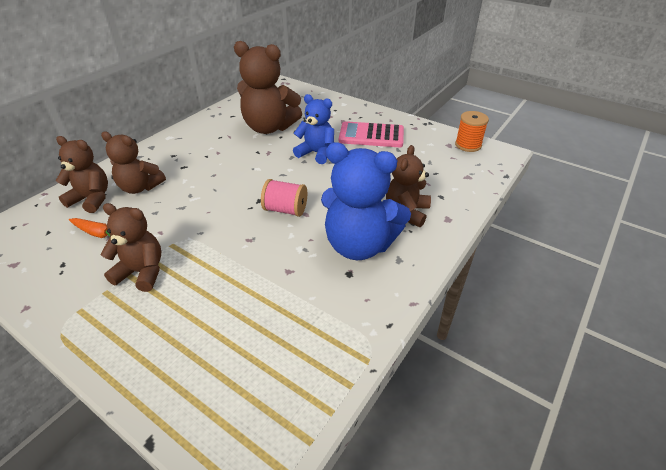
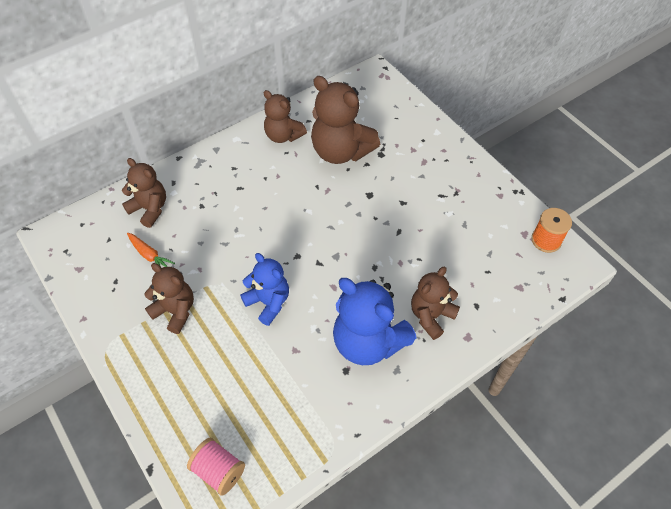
camera: 20 degrees right, 15 degrees up
(140, 187) = (194, 205): brown teddy bear -> brown teddy bear (283, 135)
(285, 210) = (317, 276): pink spool -> pink spool (218, 470)
(316, 153) = (375, 205): blue teddy bear -> blue teddy bear (268, 302)
(371, 135) = (445, 194): pink calculator -> none

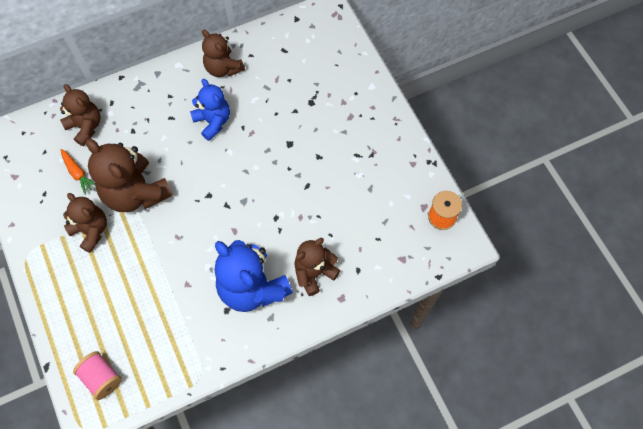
camera: 10 degrees right, 10 degrees up
(268, 302) = (173, 236): blue teddy bear -> blue teddy bear (213, 122)
(341, 151) = (274, 93): brown teddy bear -> brown teddy bear (136, 193)

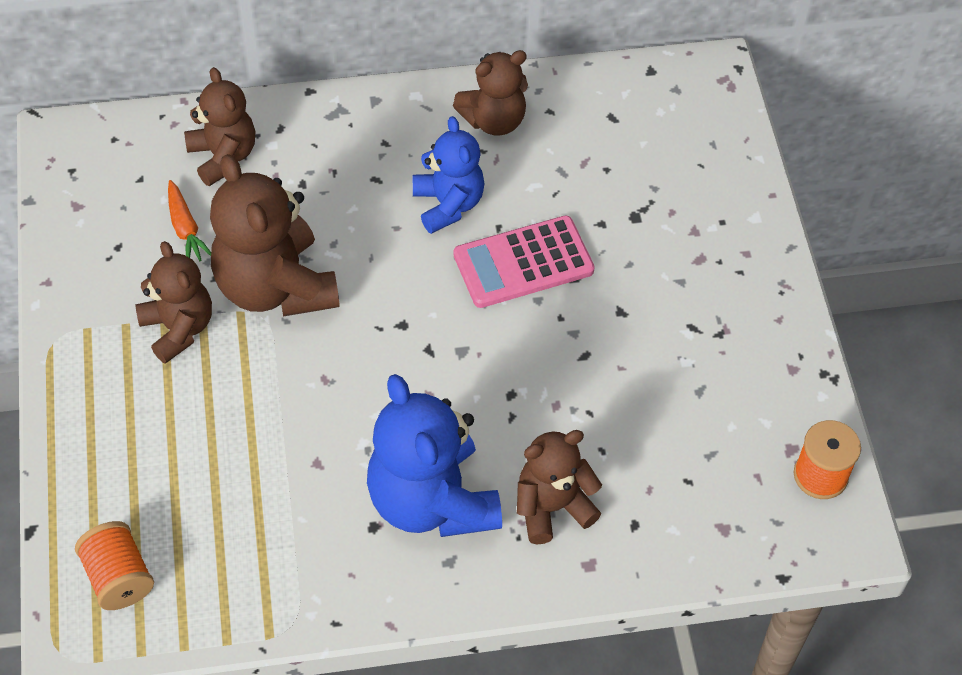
camera: 15 degrees right, 10 degrees down
(101, 378) = (118, 577): pink spool -> orange spool
(223, 68) = (494, 120): brown teddy bear -> brown teddy bear turned 90 degrees counterclockwise
(261, 143) = (523, 263): none -> pink calculator

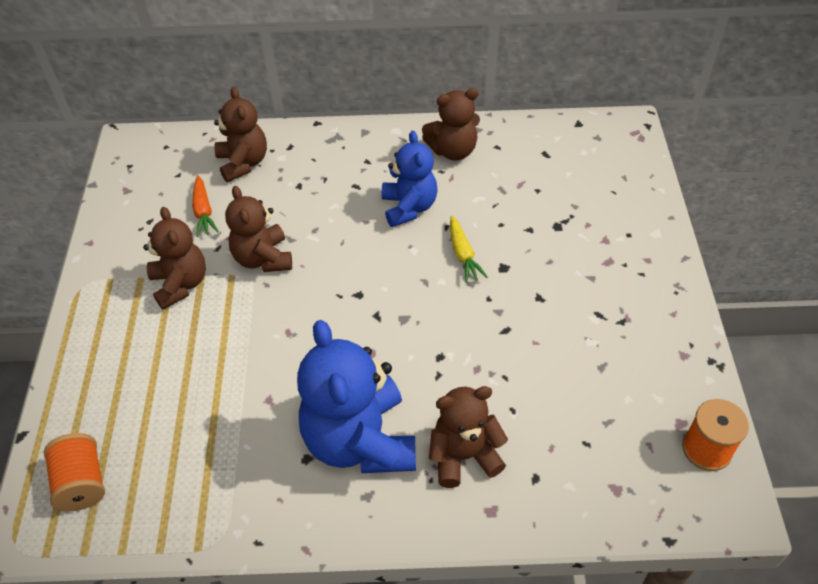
camera: 10 degrees right, 5 degrees down
(275, 287) = (263, 258): brown teddy bear -> brown teddy bear, size x0.62
(523, 263) = (463, 254): pink calculator -> yellow carrot

